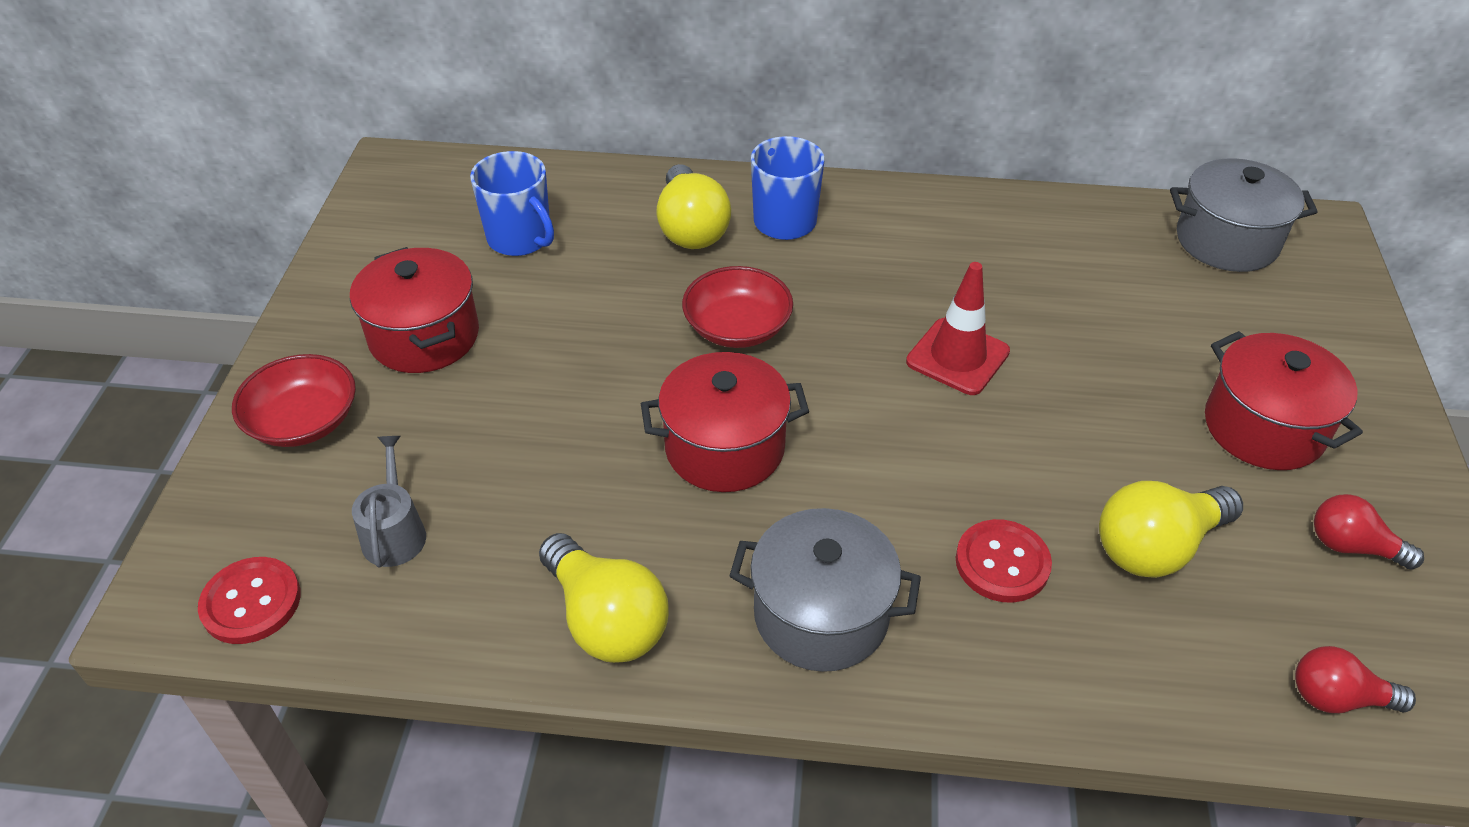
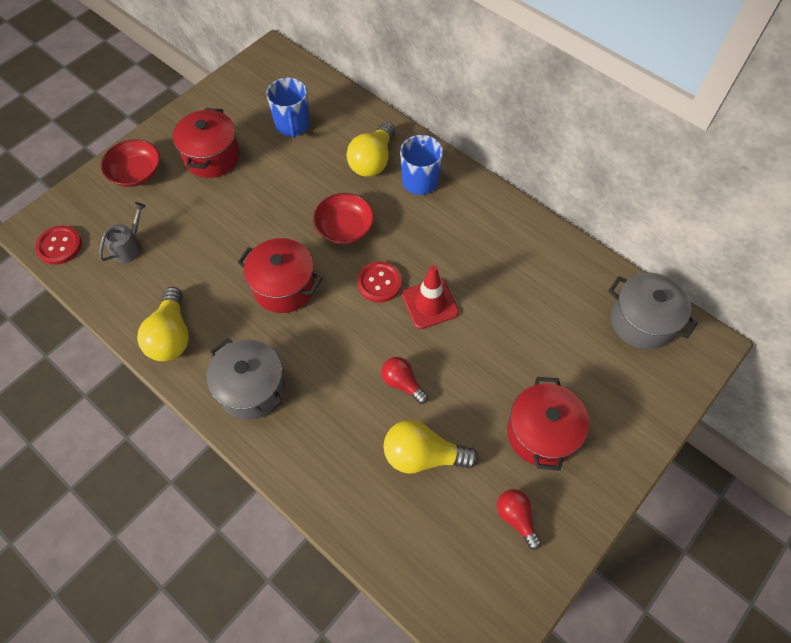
camera: 35 degrees right, 15 degrees up
(1002, 563) = (347, 416): red button -> red button (379, 283)
(1337, 698) = (428, 576): red light bulb -> red light bulb (402, 383)

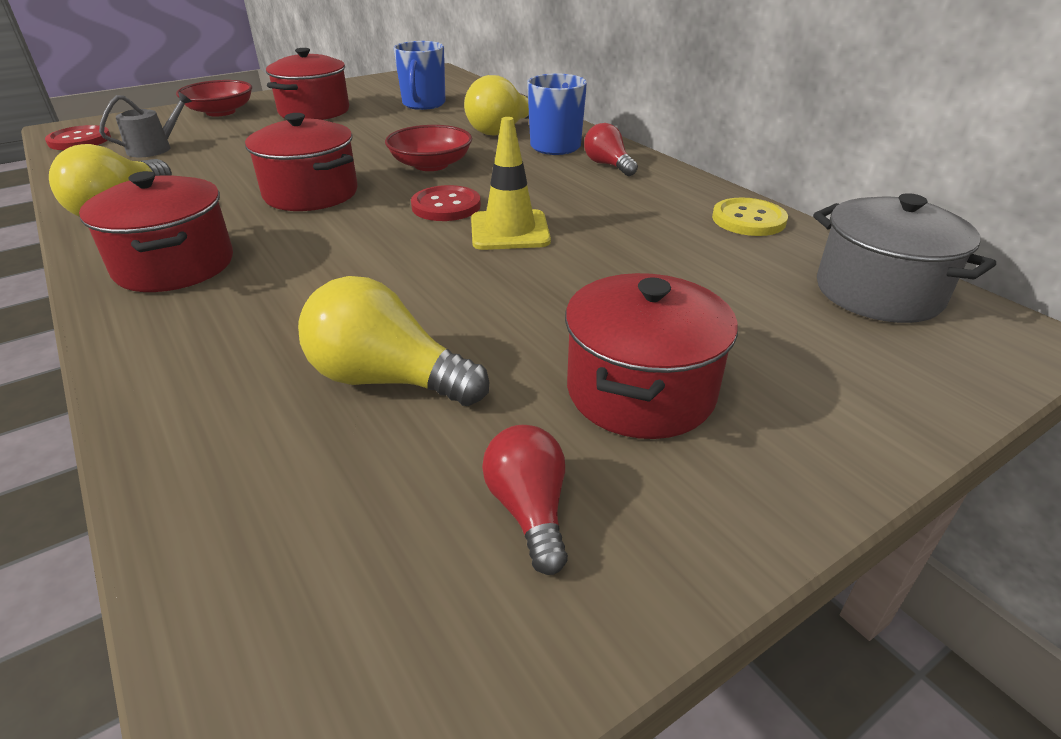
camera: 15 degrees right, 25 degrees down
(252, 389) = (175, 265): grey pot -> red pot
(402, 383) = (412, 294): red light bulb -> red light bulb (608, 165)
(430, 304) = (509, 231): red traffic cone -> yellow traffic cone
(565, 258) = (748, 220): none -> yellow button

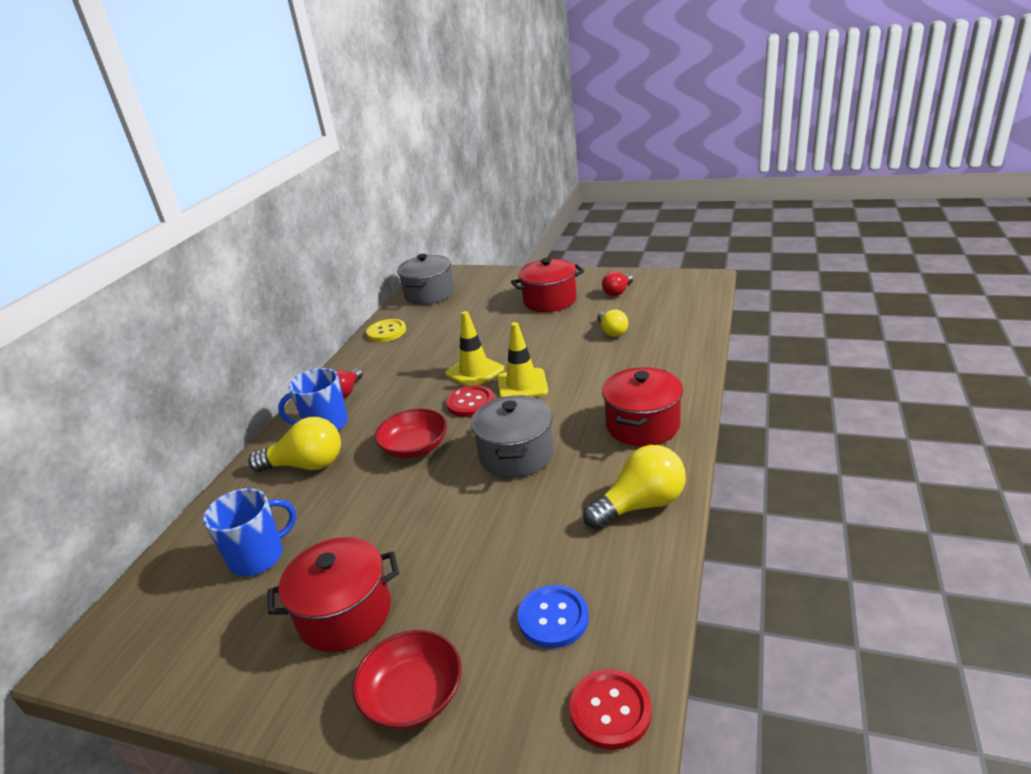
camera: 125 degrees left, 5 degrees down
(154, 148) = (553, 618): grey watering can -> blue button
(311, 194) = (516, 455): red pot -> grey pot
(388, 379) = (612, 332): yellow light bulb -> yellow light bulb, size x0.63
(414, 243) = (522, 385): none -> yellow traffic cone

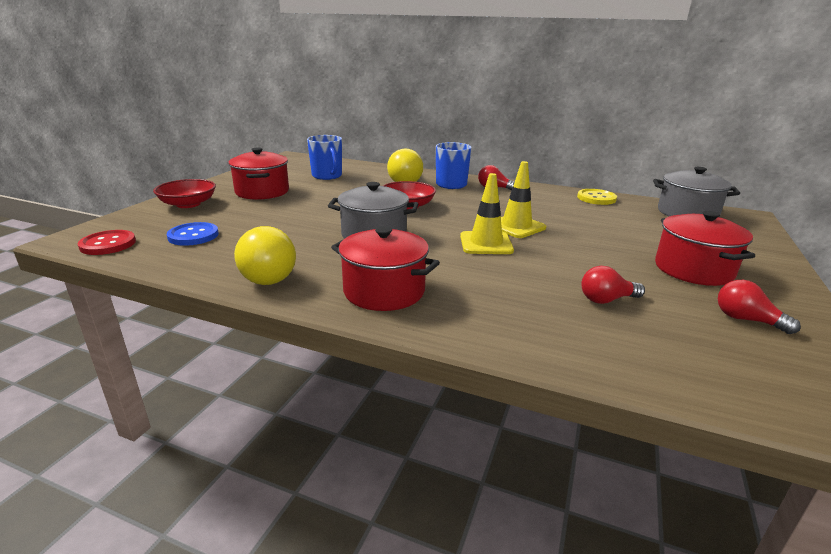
camera: 90 degrees right, 5 degrees down
(470, 403) = (462, 223): red button -> none
(612, 332) = (606, 300): yellow light bulb -> red light bulb

